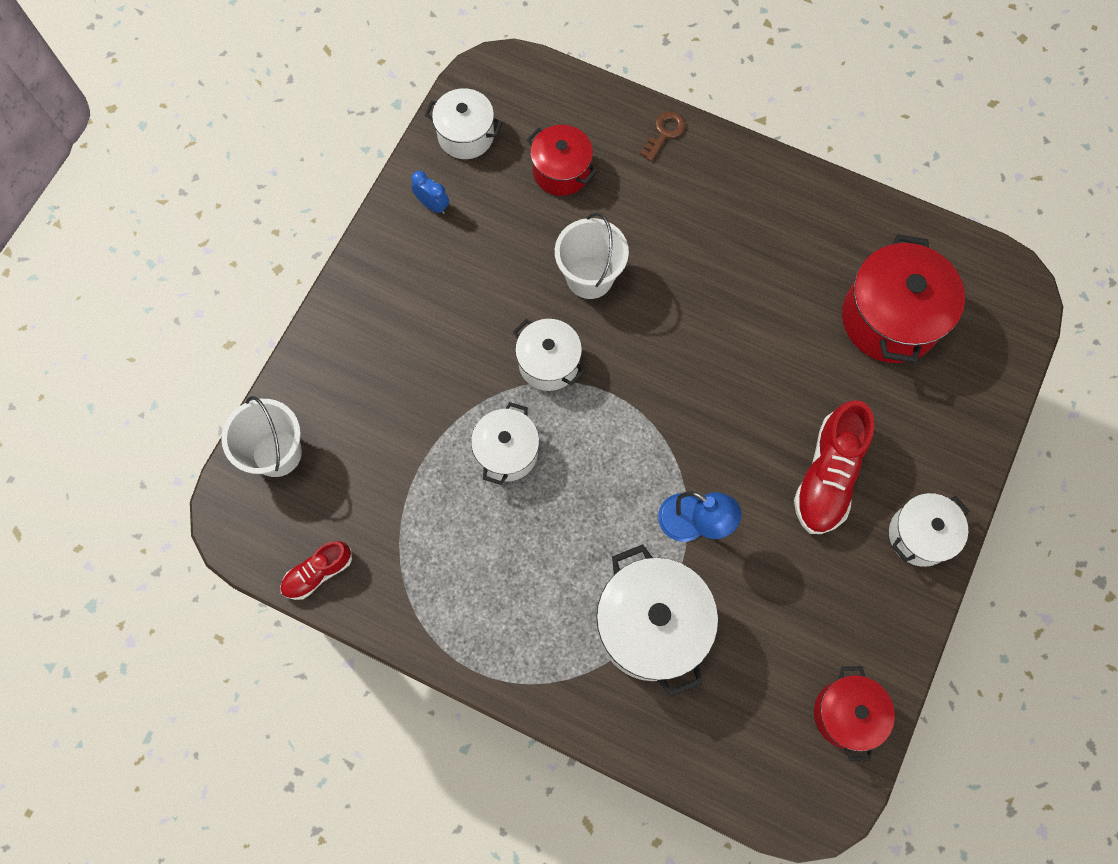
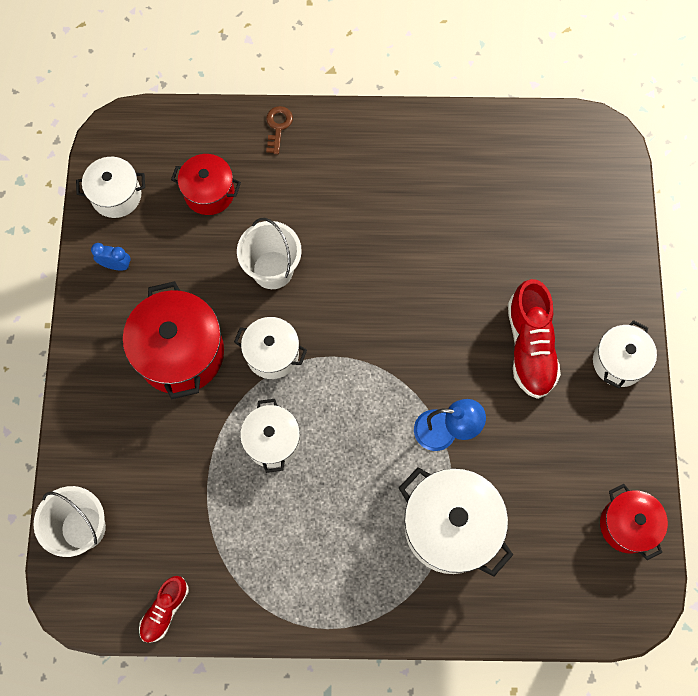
camera: 25 degrees left, 0 degrees up
(889, 318) = (520, 202): red pot -> red pot (180, 353)

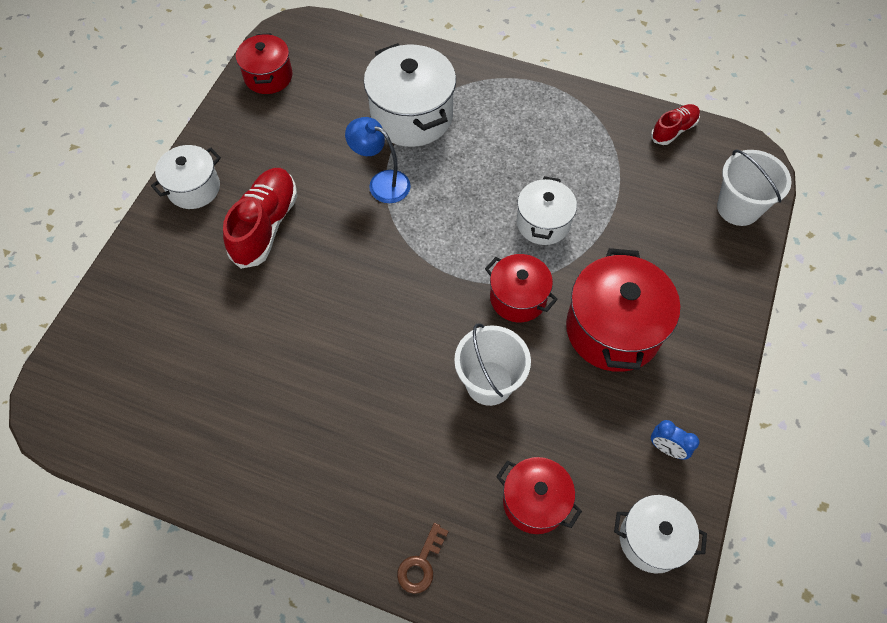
camera: 160 degrees left, 10 degrees down
(272, 354) = (518, 298): white pot -> red pot

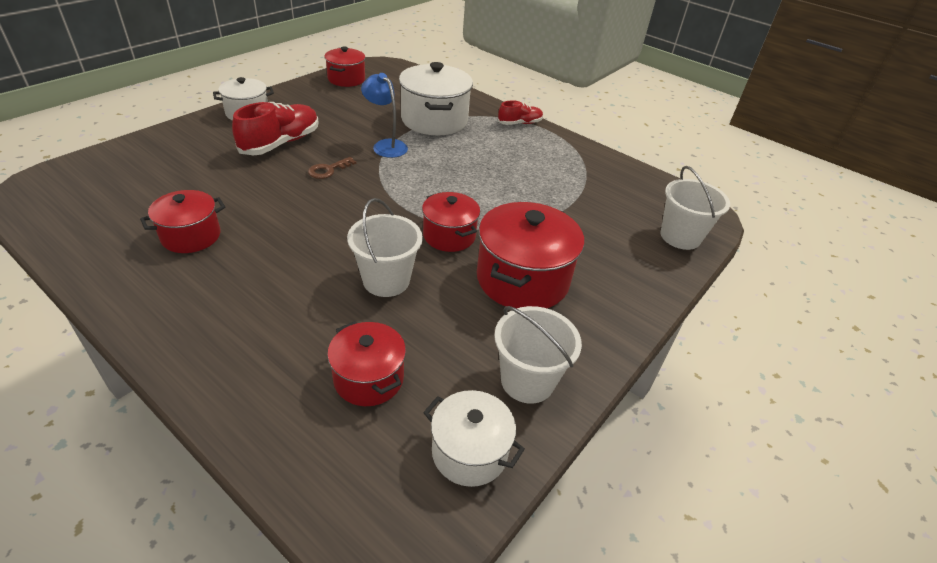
camera: 15 degrees right, 20 degrees down
(267, 403) = (191, 236): none -> red pot
(421, 564) = (223, 389): brown key -> brown key (328, 170)
(543, 223) = (500, 199): white pot -> none
(666, 448) = (527, 381): blue clock -> white bucket
(673, 130) = (642, 178): red shoe -> red shoe (519, 123)

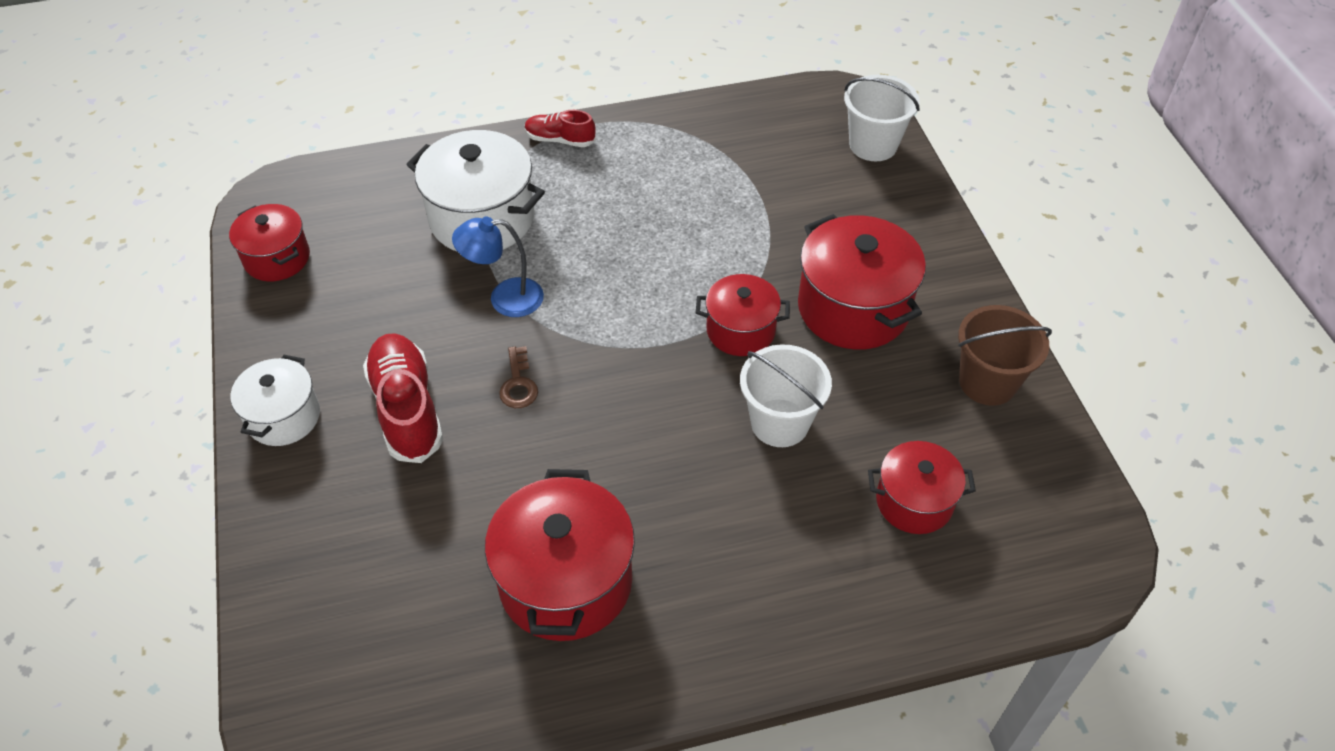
camera: 50 degrees left, 10 degrees up
(191, 236) = (566, 581): red pot -> red pot, size x1.65
(469, 452) = (1041, 467): white pot -> none
(519, 123) = (560, 140): red shoe -> red shoe turned 90 degrees counterclockwise
(527, 381) = (987, 382): white bucket -> brown bucket

